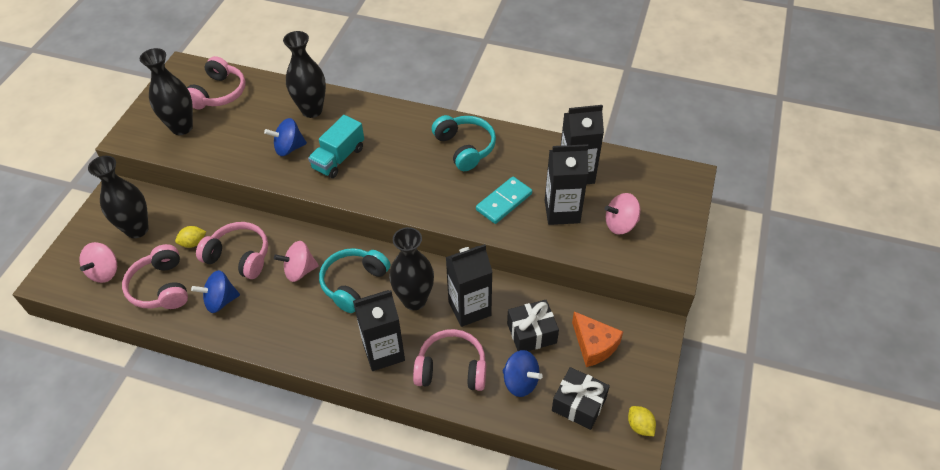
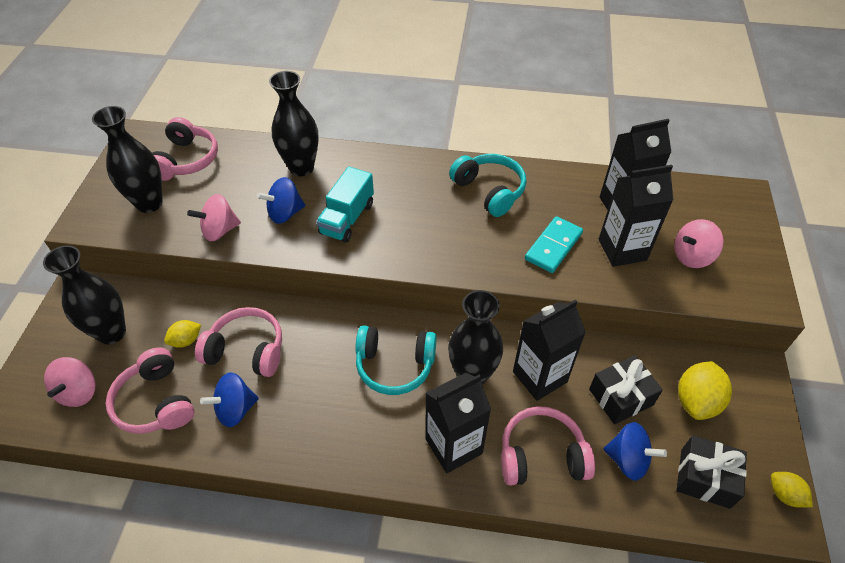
camera: 10 degrees left, 0 degrees up
(299, 271) = (325, 358): pink spinning top -> pink spinning top (219, 230)
(354, 284) = (395, 365): turquoise headphones -> turquoise headphones turned 105 degrees counterclockwise
(594, 345) = (696, 401): orange cheese -> yellow lemon

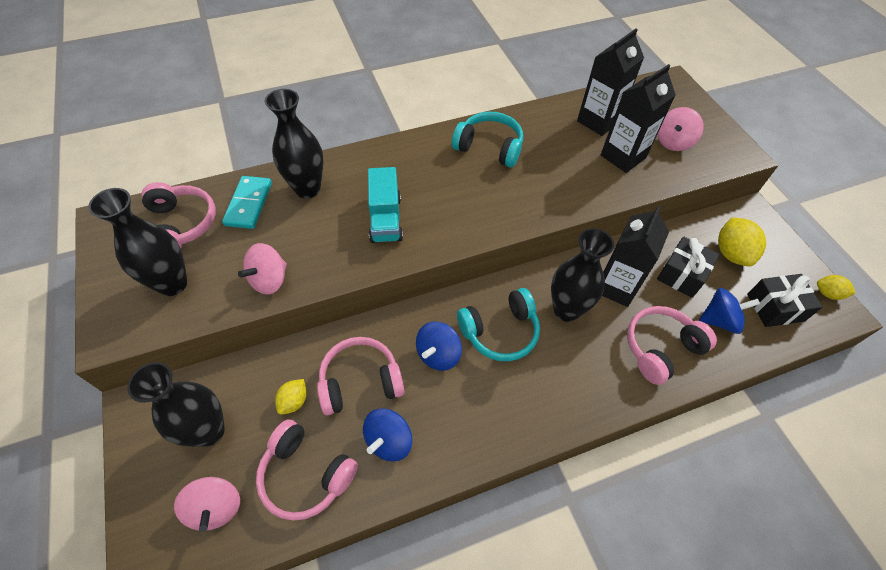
camera: 30 degrees left, 5 degrees up
(285, 213) = (323, 237): blue spinning top -> blue spinning top (438, 354)
(453, 446) = (593, 375): black carton -> none
(553, 246) = (572, 174): turquoise domino -> turquoise domino (249, 204)

